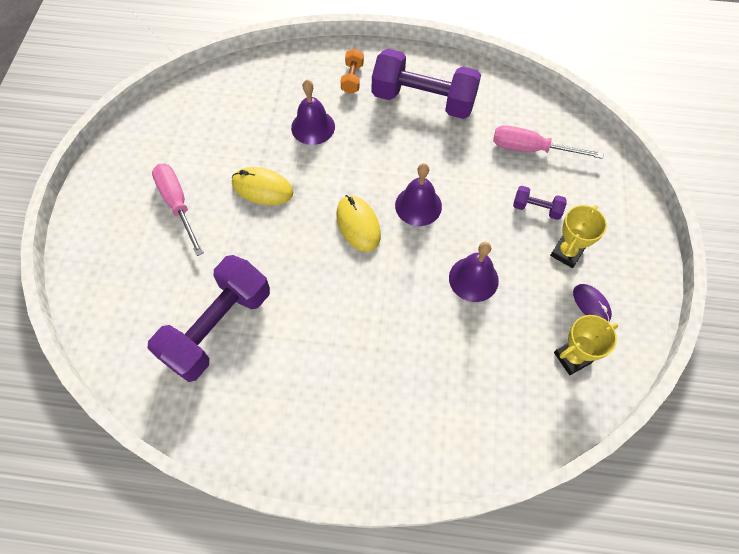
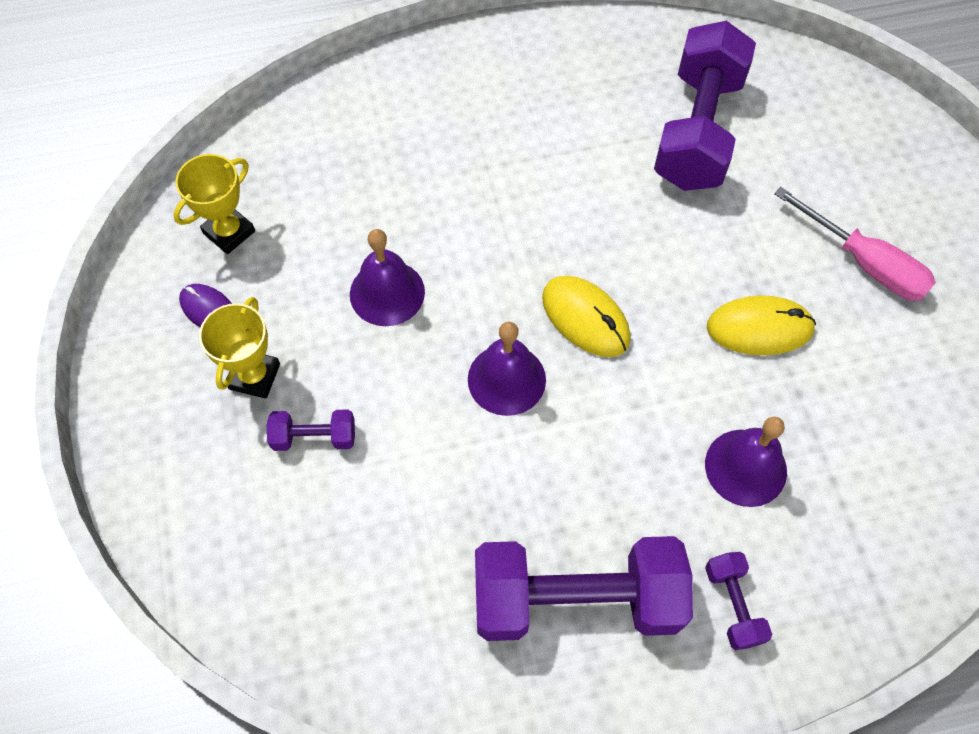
camera: 160 degrees right, 0 degrees up
(352, 78) = (733, 604): orange dumbbell -> purple dumbbell
(531, 149) = (345, 555): pink screwdriver -> none

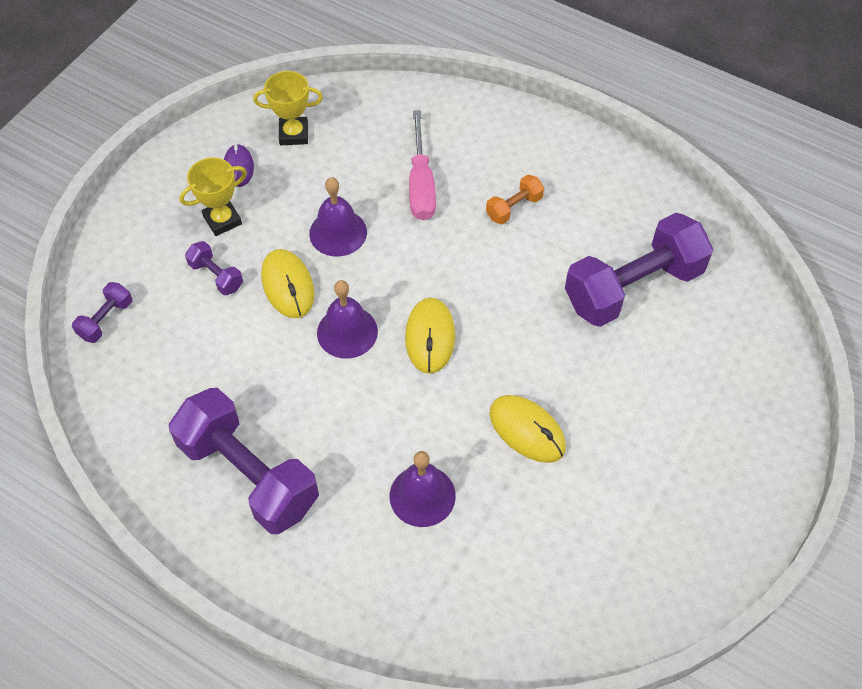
camera: 45 degrees right, 5 degrees down
(398, 385) = (288, 285): none -> yellow mouse
(521, 140) = (514, 207): none -> orange dumbbell
(733, 604) = (326, 556): purple dumbbell -> purple dumbbell (106, 320)
(864, 262) = (644, 451): pink screwdriver -> pink screwdriver (421, 184)

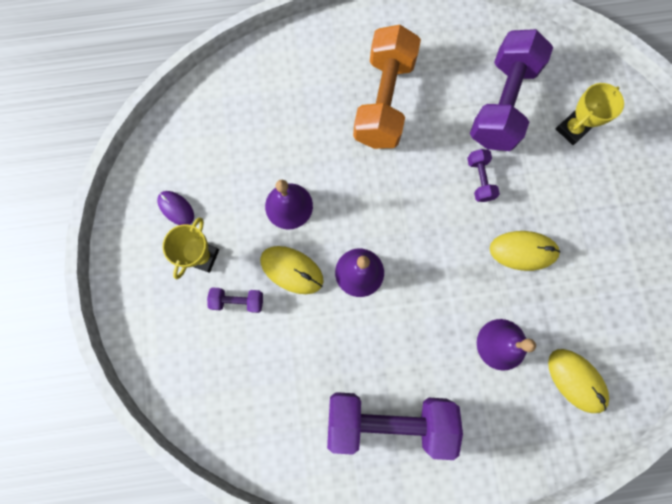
camera: 40 degrees left, 20 degrees up
(106, 320) = (194, 392): purple dumbbell -> purple dumbbell (479, 179)
(294, 134) = (190, 154): yellow trophy -> yellow trophy (571, 129)
(421, 184) = (310, 128): pink screwdriver -> none
(430, 337) = (413, 234): yellow mouse -> yellow mouse (576, 380)
(514, 207) = (383, 101): orange dumbbell -> orange dumbbell, size x2.28

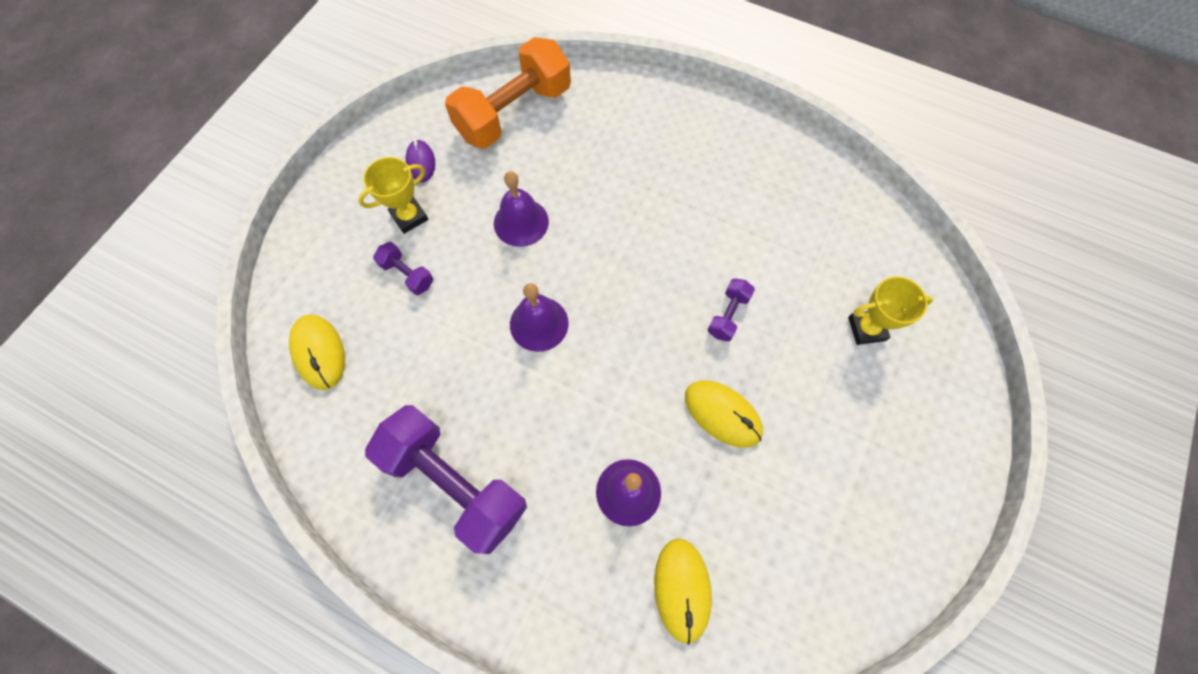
camera: 35 degrees right, 10 degrees down
(291, 270) = (477, 279): yellow mouse -> yellow mouse (319, 352)
(383, 101) = (685, 186): orange dumbbell -> orange dumbbell (514, 113)
(501, 104) = (805, 259): purple dumbbell -> none

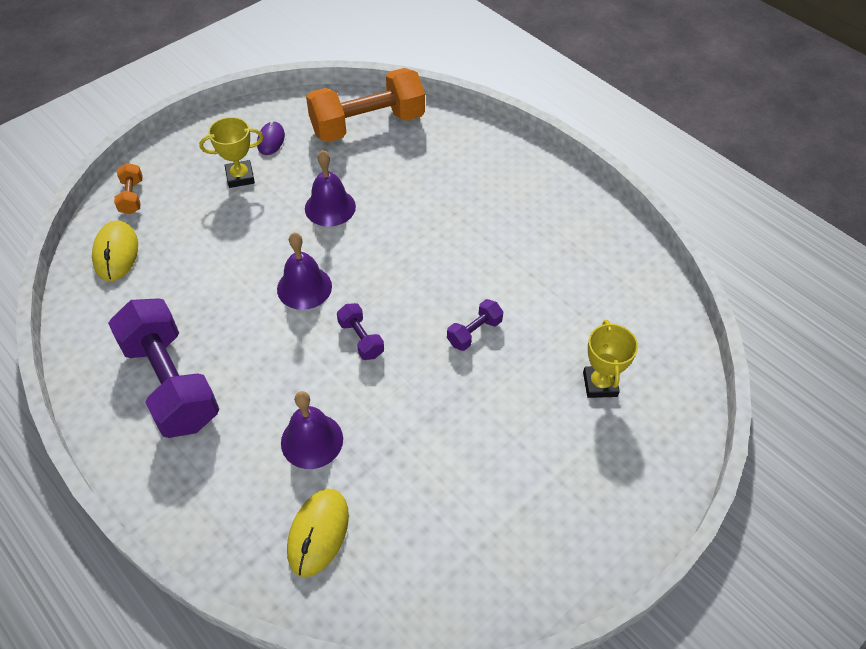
camera: 20 degrees right, 15 degrees down
(302, 279) = (132, 197): none -> orange dumbbell
(407, 274) = (216, 218): purple dumbbell -> purple dumbbell (361, 339)
(722, 414) = (428, 408): yellow mouse -> none
(866, 329) = (600, 384): yellow trophy -> yellow trophy turned 75 degrees clockwise

